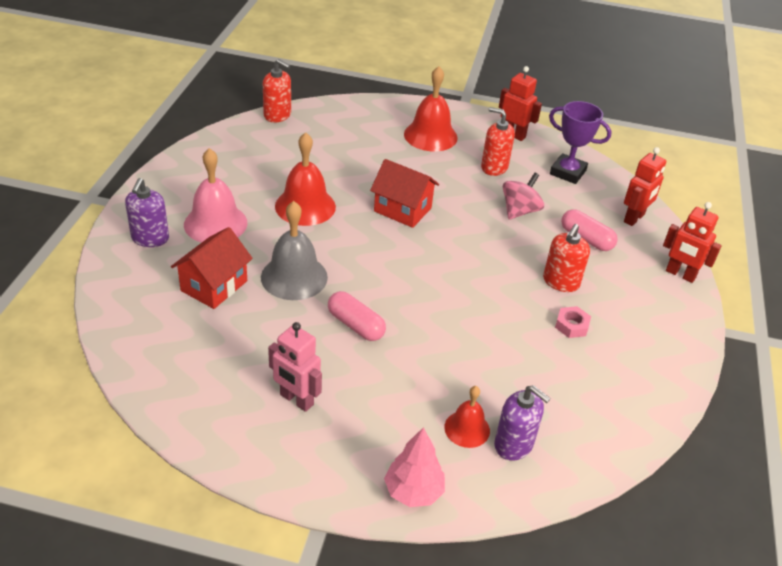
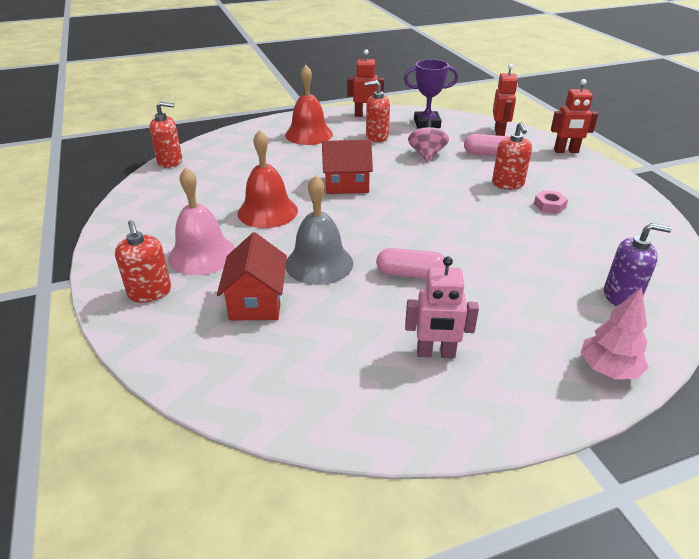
camera: 30 degrees left, 5 degrees down
(150, 238) = (150, 292): purple soap dispenser -> red soap dispenser
(467, 429) = (580, 303): red bell -> none

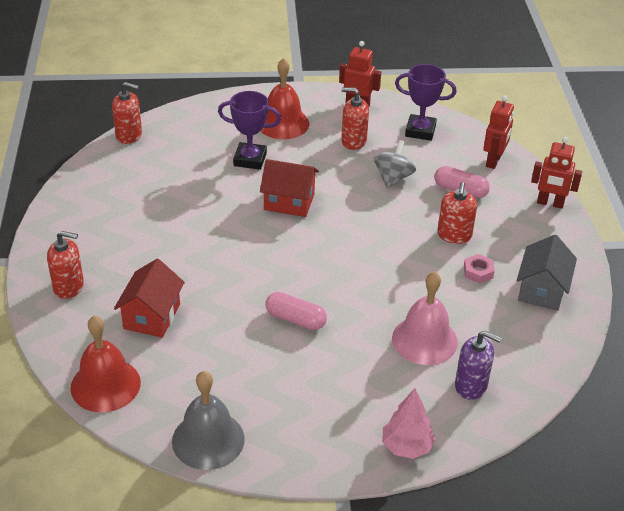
camera: 15 degrees right, 5 degrees up
(150, 292) = (69, 287): red soap dispenser -> red soap dispenser turned 75 degrees counterclockwise
(202, 255) = (123, 257): pink bell -> pink bell (424, 340)
(267, 211) = (199, 220): red bell -> red bell (105, 385)
(293, 161) = (250, 159): none -> purple trophy
(319, 263) = (220, 289): grey bell -> grey bell (208, 440)
(427, 155) = (393, 178): pink spinning top -> grey spinning top
(436, 353) = (275, 398): pink robot -> none
(613, 209) = (541, 290): none -> grey house

